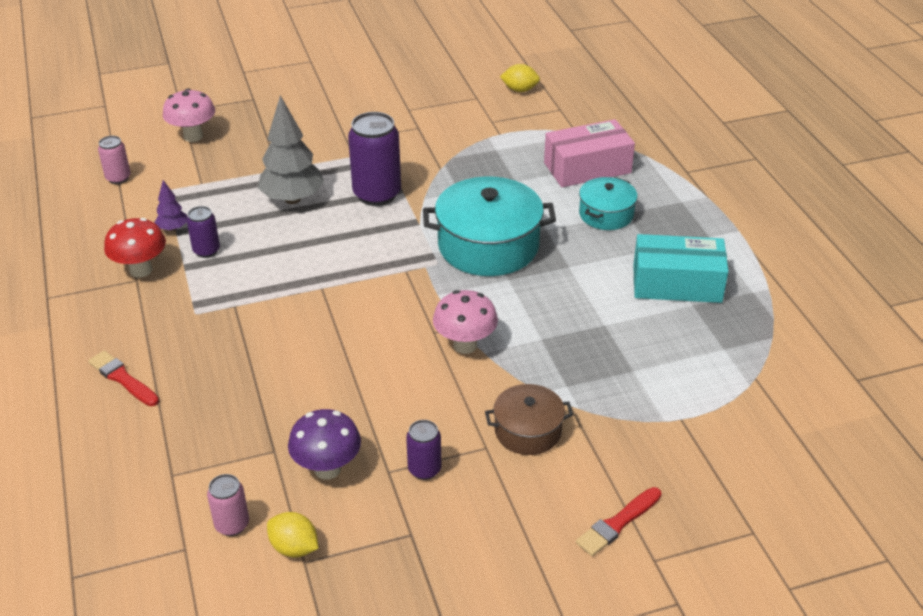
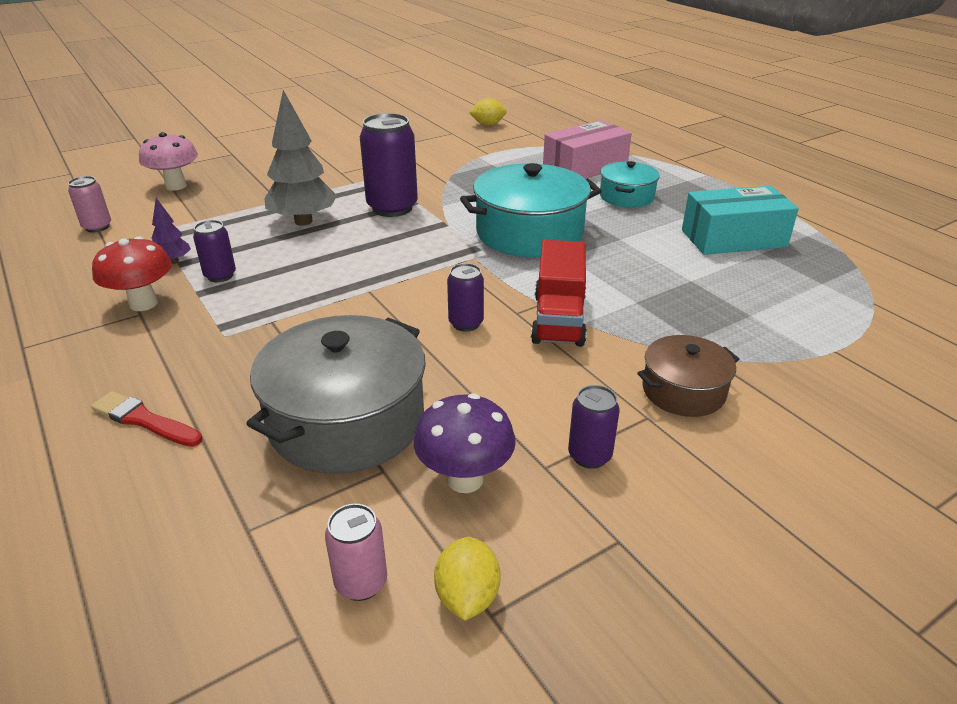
camera: 15 degrees left, 5 degrees down
(262, 406) = (347, 420): none -> grey pot
(294, 548) = (467, 596): yellow lemon -> yellow lemon turned 75 degrees clockwise
(387, 335) = (466, 323): none -> purple can
(465, 345) = (558, 319): pink mushroom -> red truck
(617, 523) = (860, 473): red brush -> none

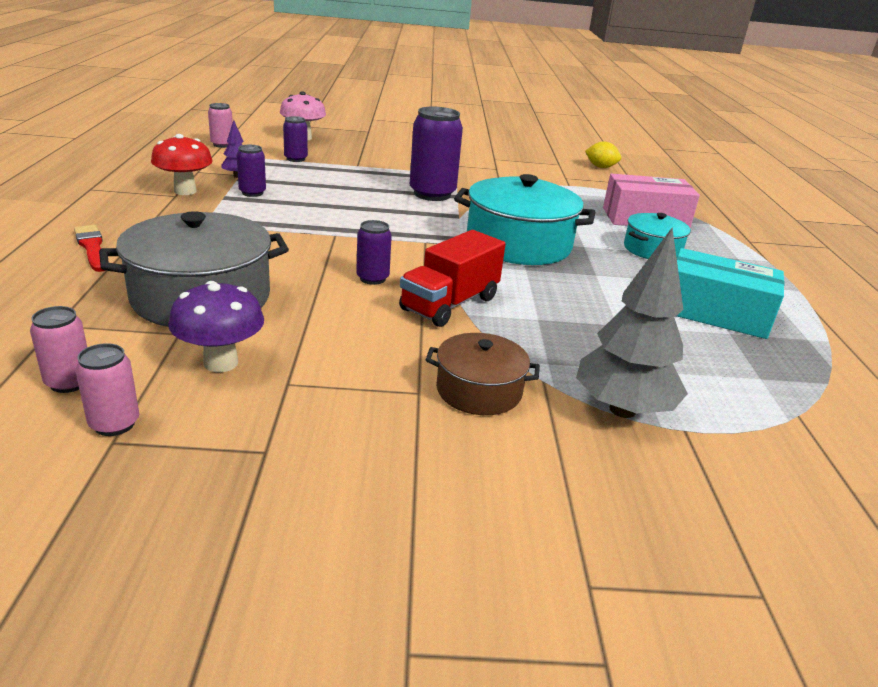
camera: 30 degrees right, 5 degrees down
(303, 221) = (354, 182): grey tree -> grey tree (622, 410)
(467, 596) = (114, 424): yellow lemon -> pink can
(589, 456) = (330, 393): purple can -> purple can (296, 159)

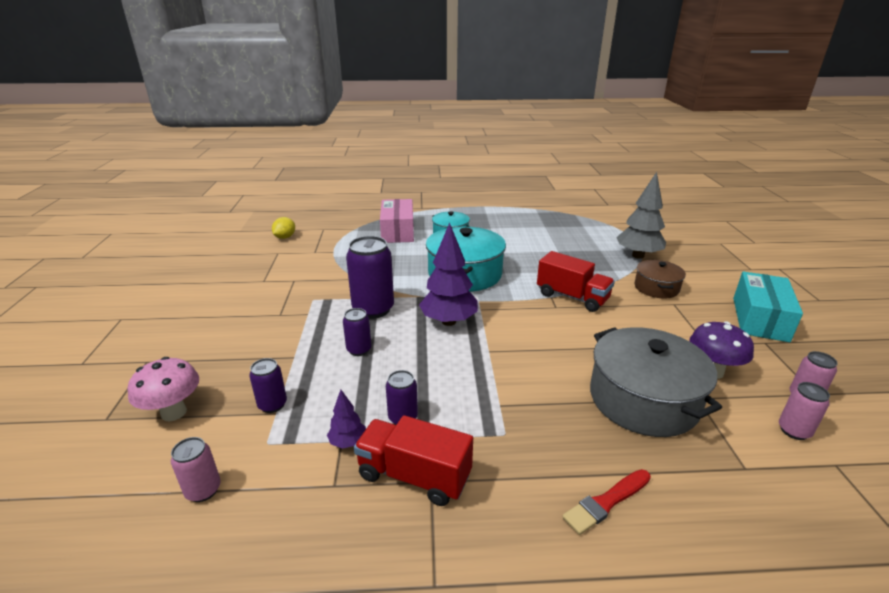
camera: 90 degrees left, 0 degrees up
(185, 191) = (414, 476): red mushroom -> red truck
(372, 278) = (557, 326): purple can -> purple can (359, 350)
(400, 223) = (449, 321): none -> purple tree
(715, 313) = (525, 227): turquoise box -> turquoise box (759, 319)

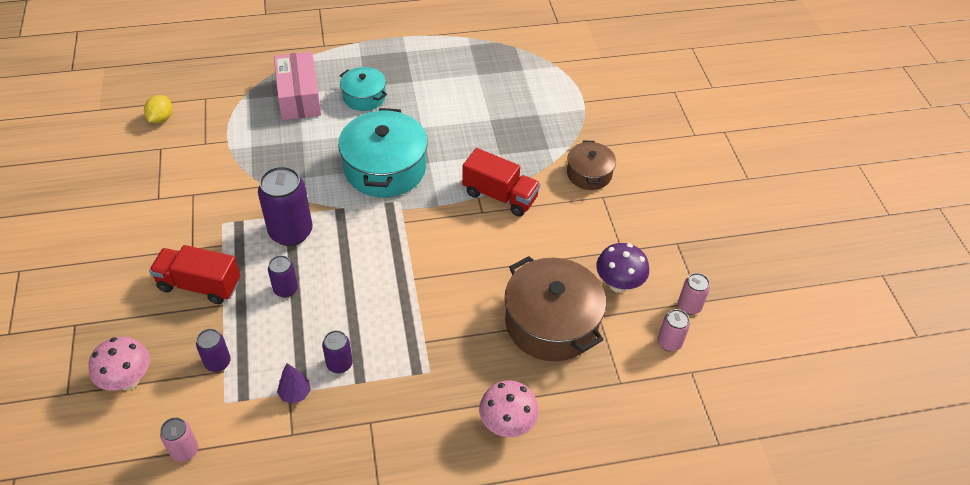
camera: 10 degrees left, 20 degrees up
(414, 476) = (356, 419): red truck -> red truck (199, 285)
(449, 321) = (372, 243): purple tree -> none
(606, 502) = (507, 425): red brush -> pink mushroom
(638, 255) = (578, 121): grey tree -> none
(643, 399) = (551, 322): grey pot -> brown pot
(759, 319) = (681, 211): turquoise box -> none

